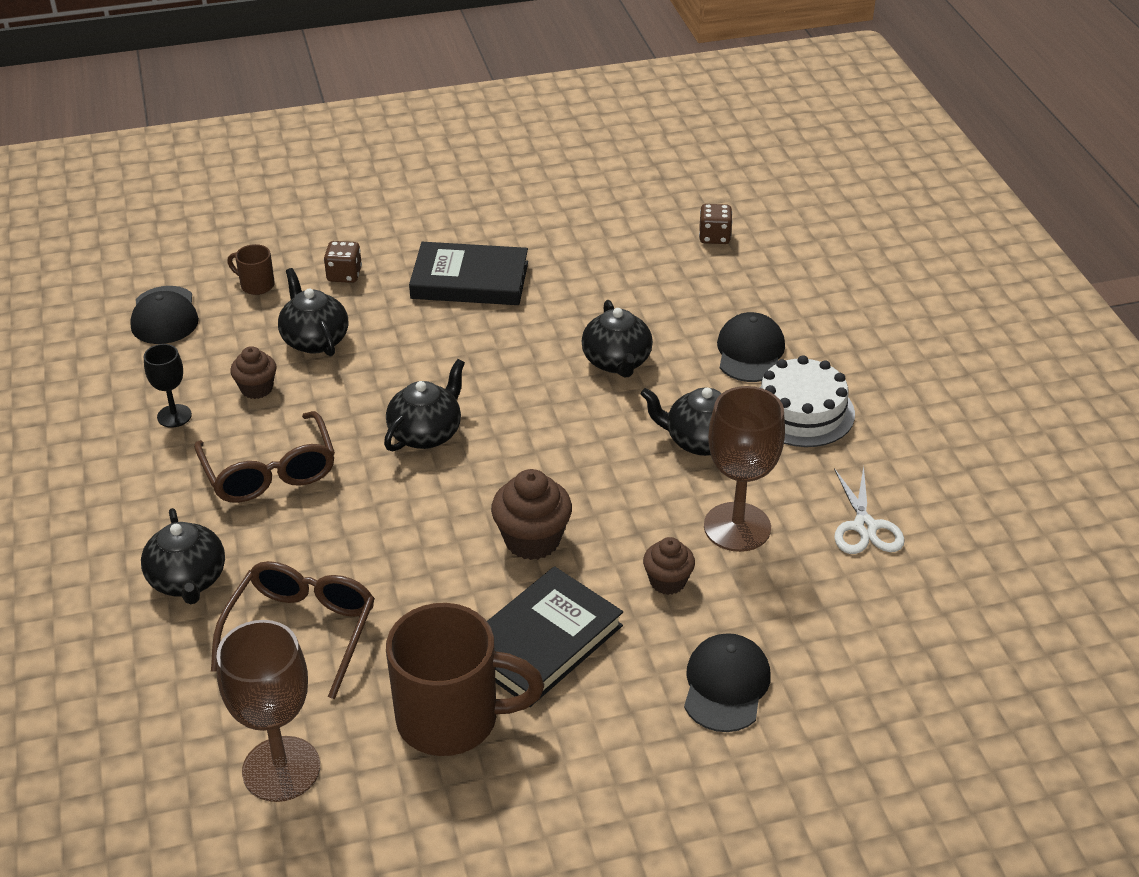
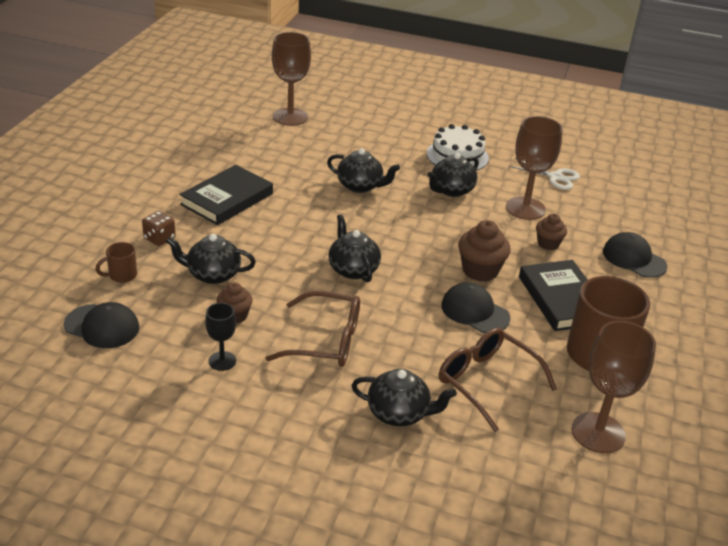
camera: 60 degrees left, 5 degrees down
(714, 237) = (290, 117): brown dice -> brown goblet
(750, 352) = (397, 148): black cap -> black cap (475, 311)

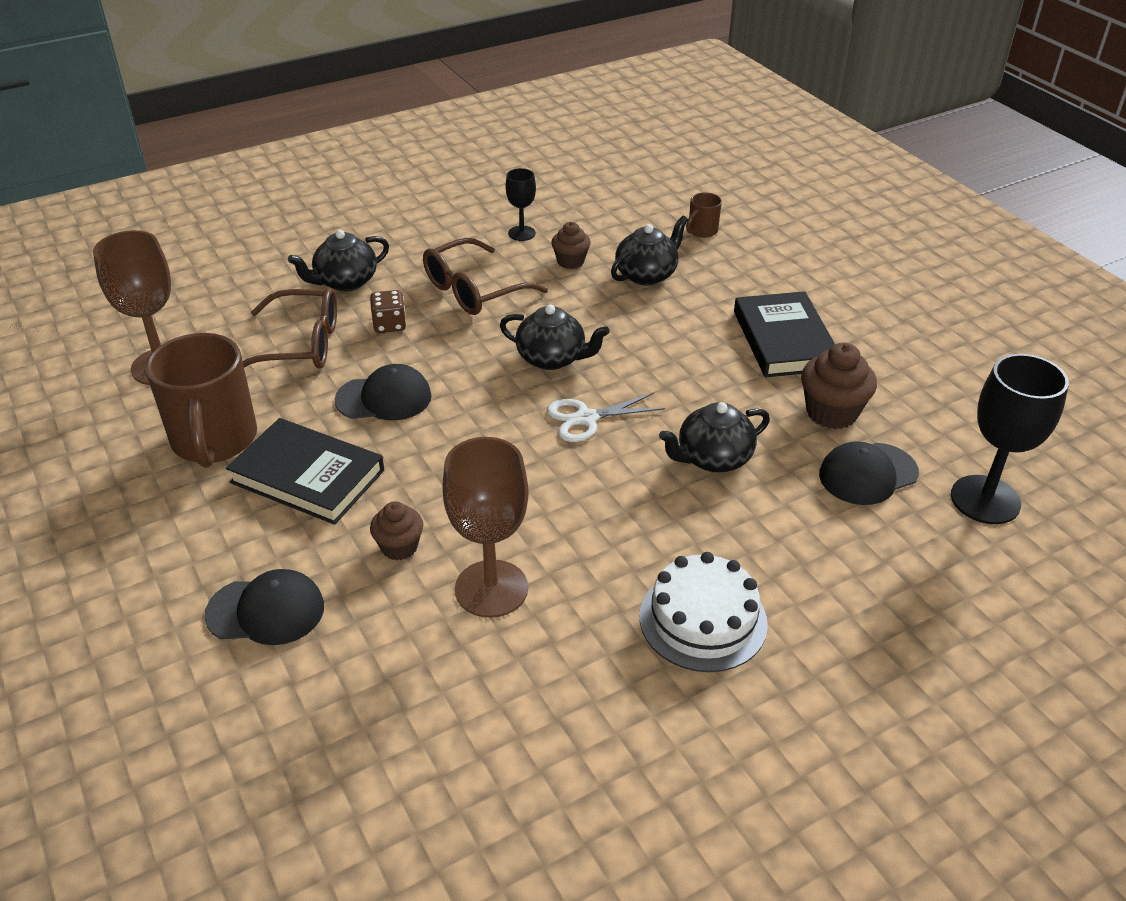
camera: 135 degrees right, 5 degrees up
(102, 326) = (637, 201): black cap -> black cap (868, 474)
(122, 275) = (702, 231): brown mug -> brown mug turned 150 degrees counterclockwise
(159, 238) = (744, 270): brown dice -> brown dice (389, 325)
(290, 117) = (985, 500): brown goblet -> black goblet
(451, 190) = (615, 541): black teapot -> none
(480, 271) = (433, 447): brown cupcake -> brown cupcake (831, 412)
(555, 177) = (523, 702): white scissors -> white scissors (586, 418)

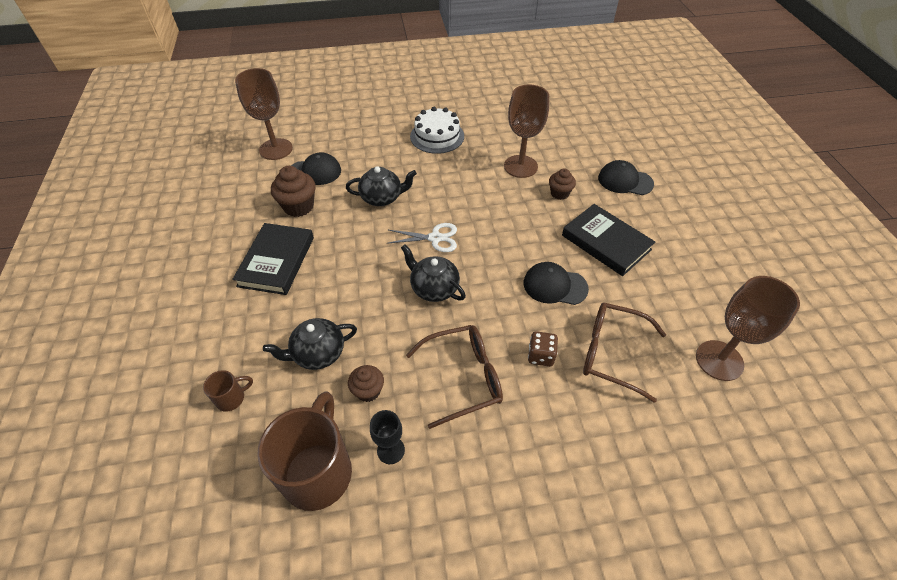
camera: 160 degrees left, 10 degrees up
(214, 441) = (666, 281): brown mug -> brown mug (318, 471)
(345, 282) = (572, 424): black teapot -> none
(985, 500) = (276, 149): black goblet -> brown goblet

